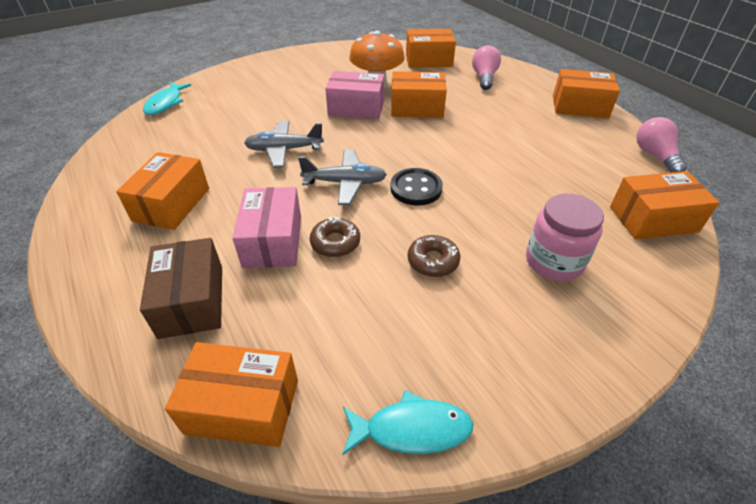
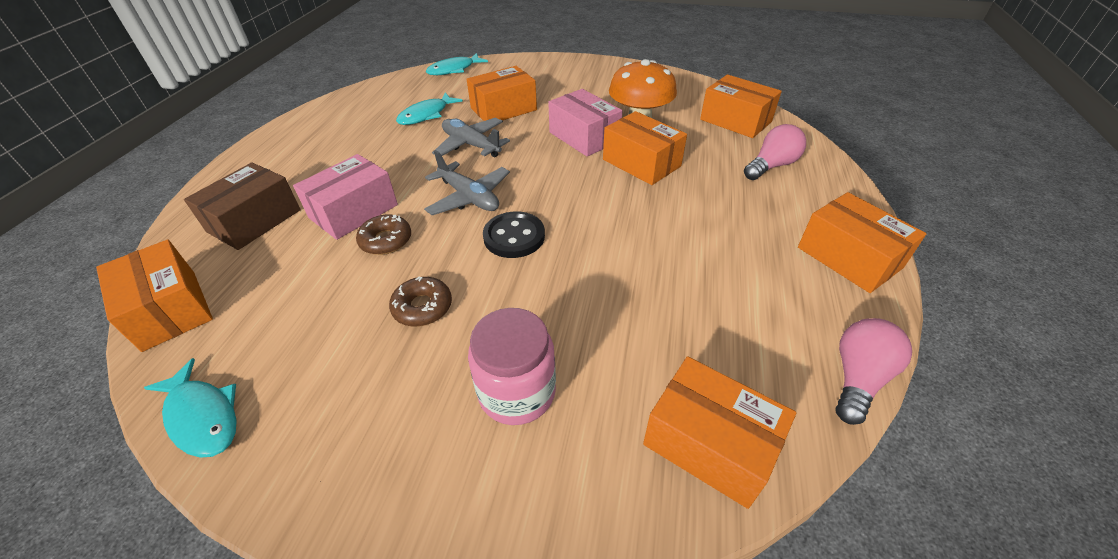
camera: 45 degrees right, 0 degrees up
(171, 204) = (345, 147): orange box -> orange box (503, 109)
(205, 146) = (426, 115): none -> turquoise fish

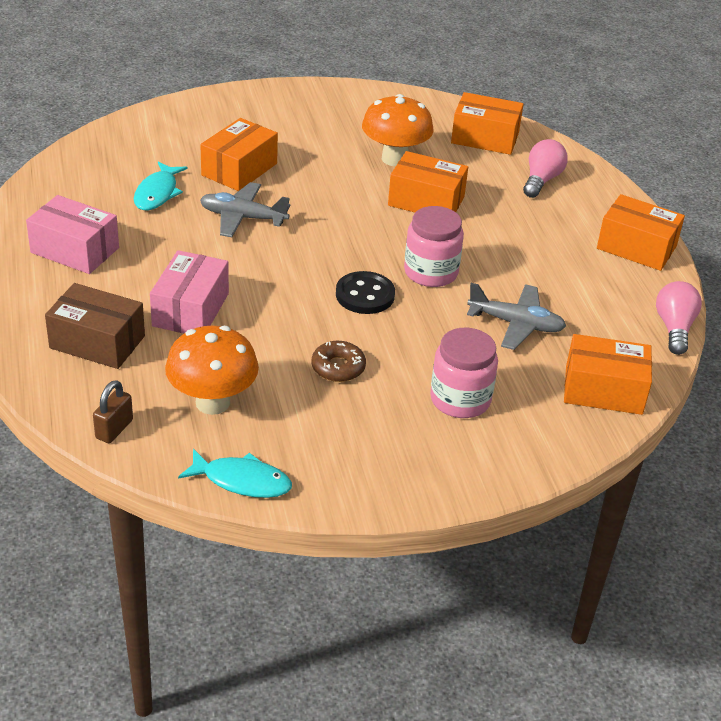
camera: 30 degrees left, 5 degrees down
(170, 309) = (114, 429): orange box -> brown padlock
(254, 221) = (97, 342): brown box -> brown box turned 75 degrees counterclockwise
(276, 309) = (212, 402): none -> orange mushroom
(386, 240) = (251, 326): brown donut -> none
(454, 70) = (130, 128): turquoise fish -> none
(469, 197) = (291, 270): grey plane -> grey plane (516, 324)
(584, 137) = (351, 185): pink box -> pink box (75, 250)
(596, 230) = (431, 272): none -> pink jar

